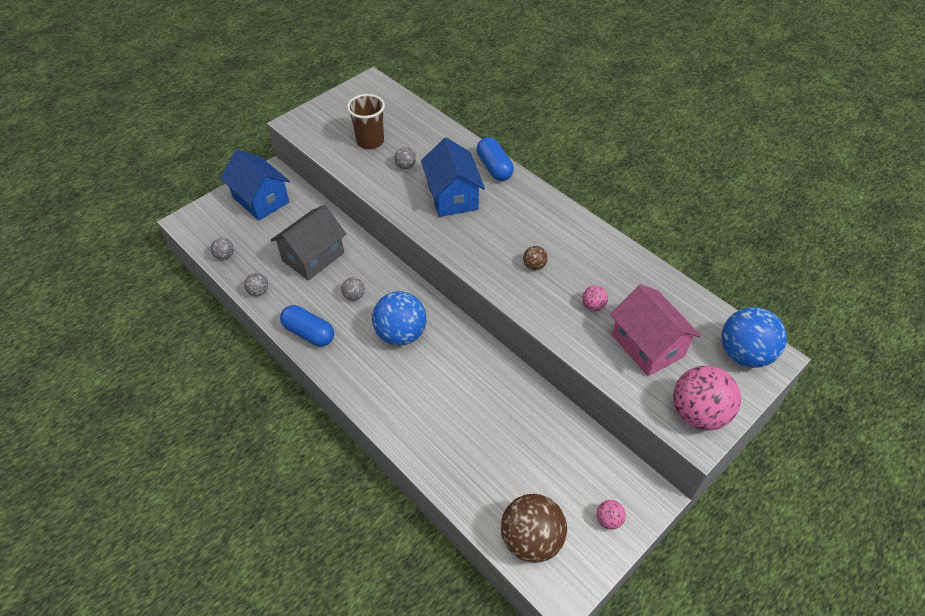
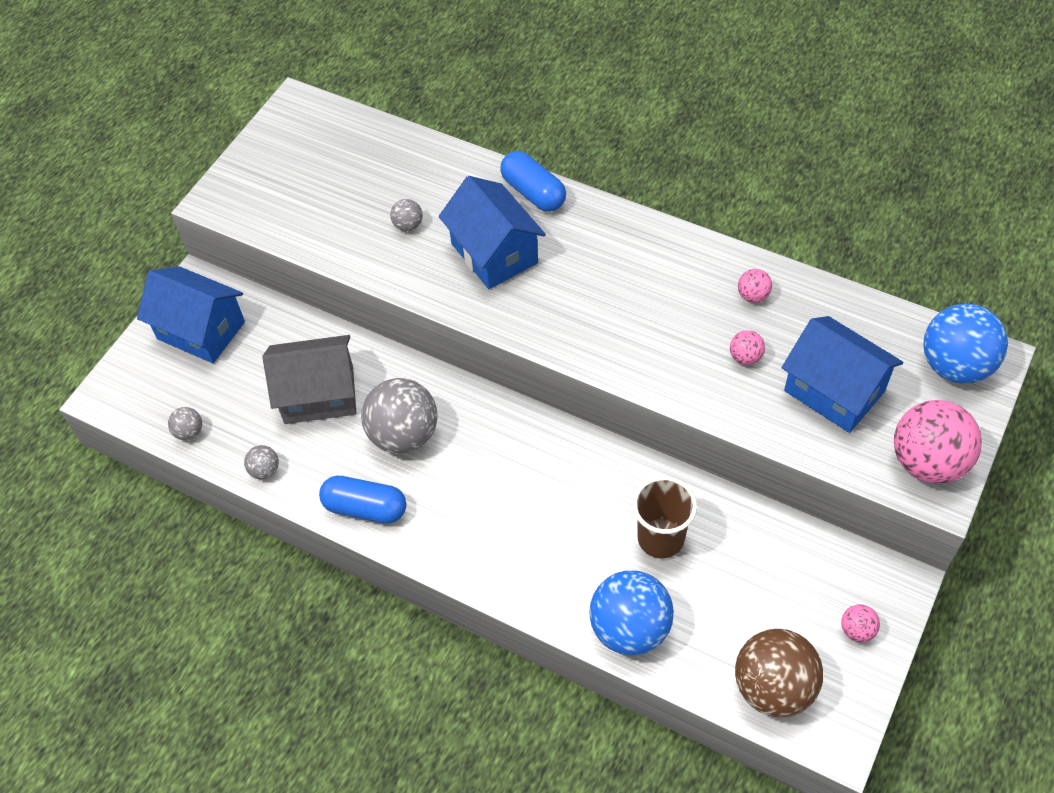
camera: 15 degrees left, 5 degrees up
(313, 257) = (319, 394): grey house -> grey house turned 60 degrees clockwise
(354, 296) = (404, 435): grey ball -> grey ball, size x2.22
(370, 141) = (339, 200): brown cup -> brown cup (660, 538)
(401, 334) = (492, 469): blue ball -> blue ball (630, 628)
(534, 266) = (647, 323): brown ball -> none
(615, 268) = (753, 296): none -> pink ball
(648, 345) = (834, 391): pink house -> blue house

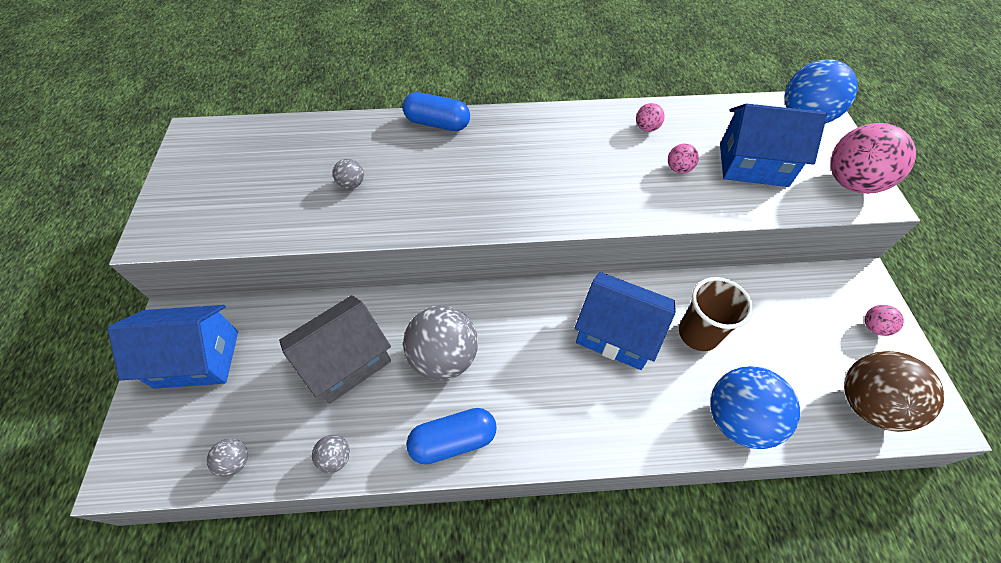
camera: 35 degrees left, 0 degrees up
(494, 253) = (439, 176): blue house -> blue house (616, 334)

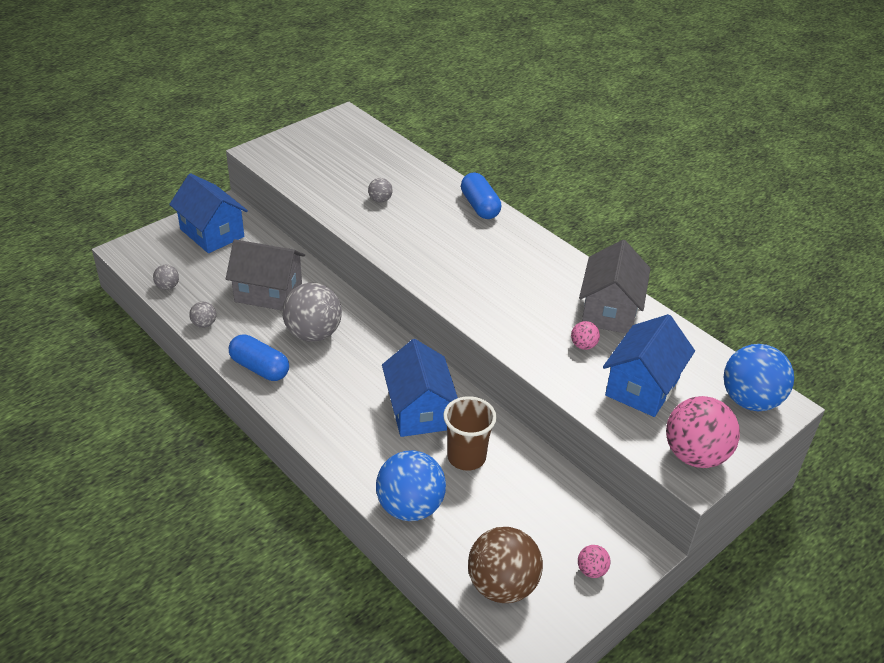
camera: 50 degrees right, 15 degrees down
(646, 128) = (610, 310): pink ball -> grey house
(753, 164) = (642, 387): blue house -> blue house turned 60 degrees clockwise

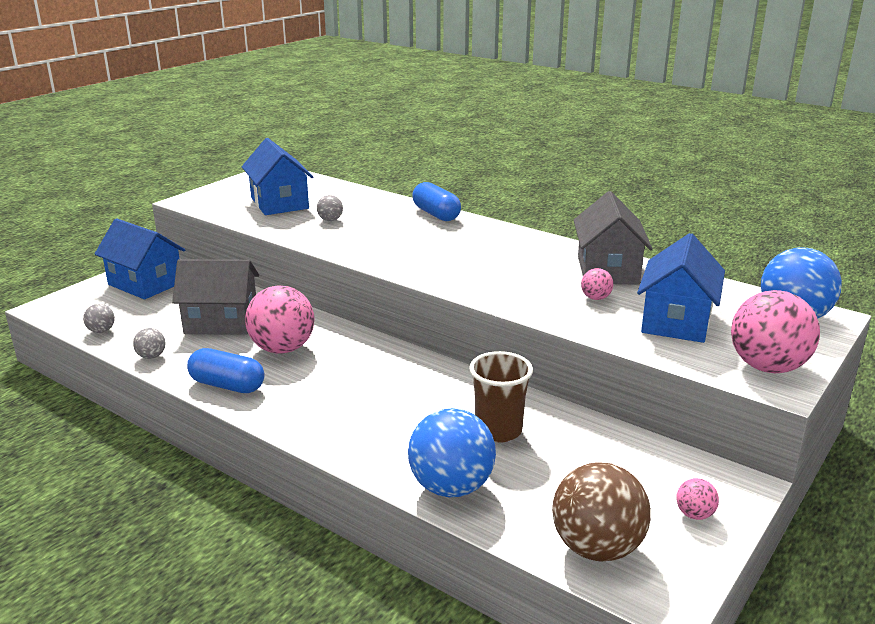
camera: 10 degrees left, 15 degrees down
(313, 334) = (282, 349): grey ball -> pink ball
(419, 411) = (427, 397): blue house -> blue house (279, 203)

